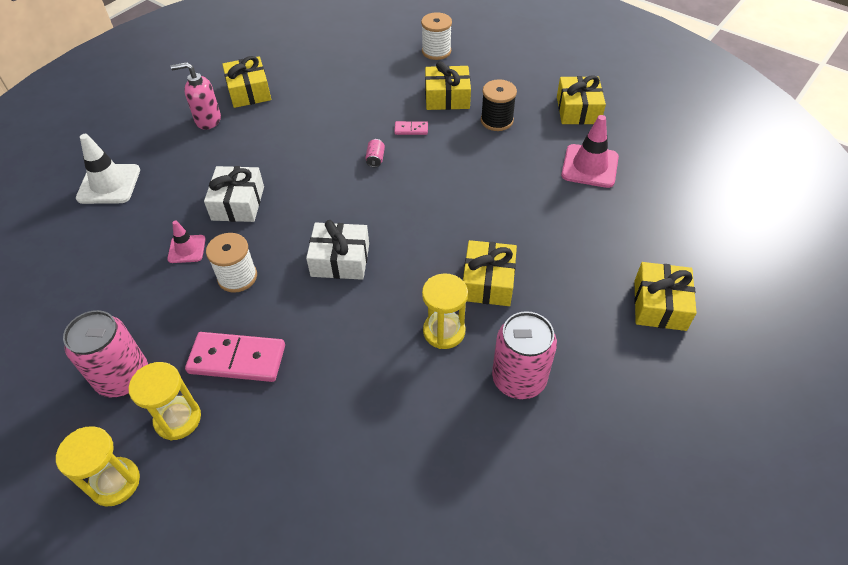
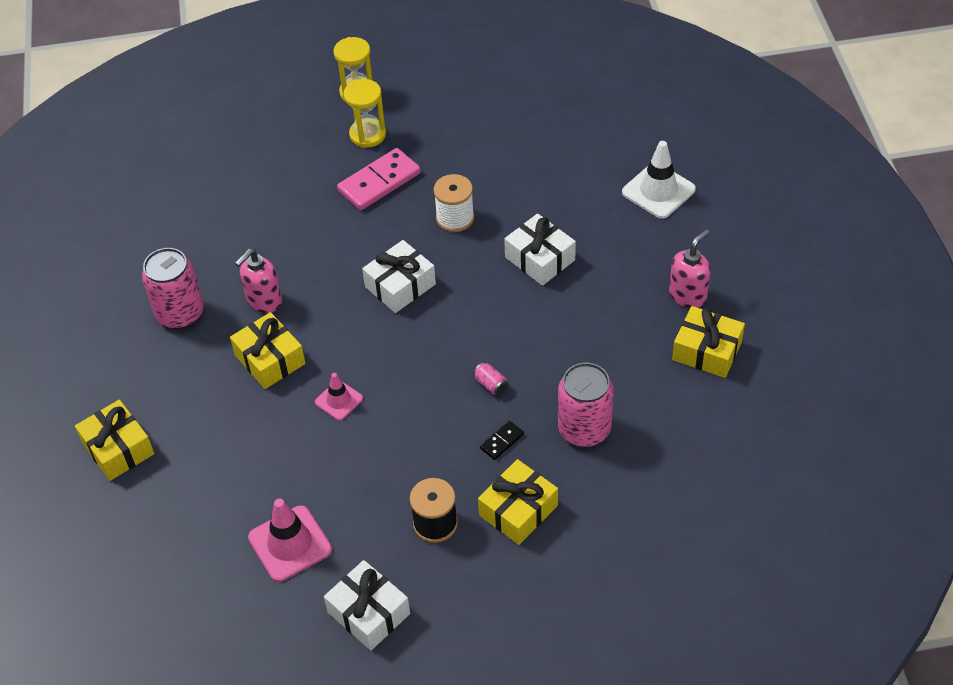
camera: 135 degrees right, 0 degrees up
(123, 377) = (432, 123): pink can -> pink can (584, 429)
(187, 249) = (520, 204): pink traffic cone -> pink traffic cone (339, 400)
(411, 129) = (501, 441): pink domino -> black domino
(436, 51) = (612, 566): white spool -> none
(444, 331) = (264, 301): yellow hourglass -> pink soap dispenser
(578, 110) = (368, 613): yellow gift -> white gift

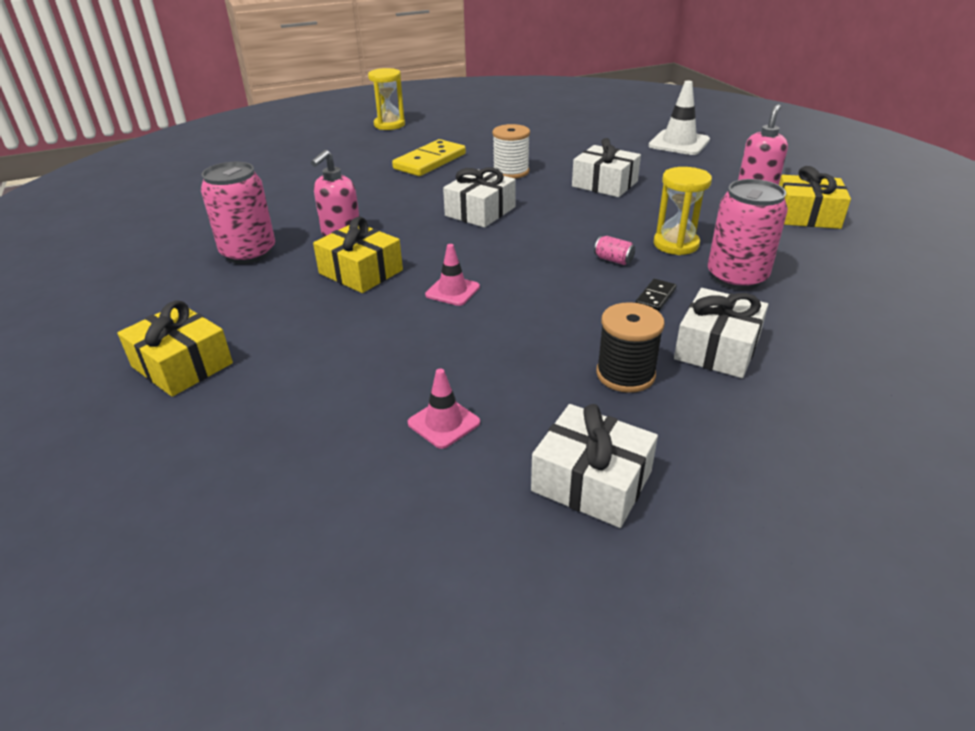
camera: 15 degrees left, 15 degrees down
(290, 544) = (444, 423): pink traffic cone -> pink traffic cone, size x0.59
(367, 135) = (408, 141): yellow hourglass -> yellow hourglass (676, 244)
(379, 182) = (430, 161): pink domino -> yellow domino
(518, 510) = (717, 348): yellow gift -> white gift

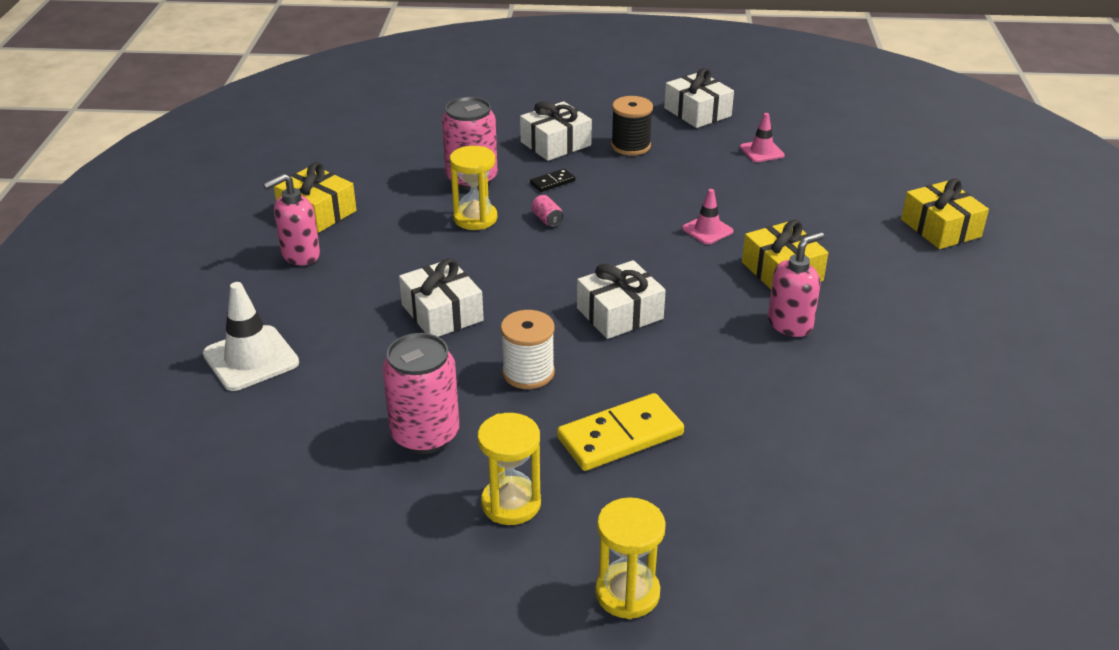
camera: 155 degrees left, 0 degrees up
(249, 253) = (896, 328): pink can -> pink can (425, 435)
(466, 133) = (511, 503): none -> yellow hourglass

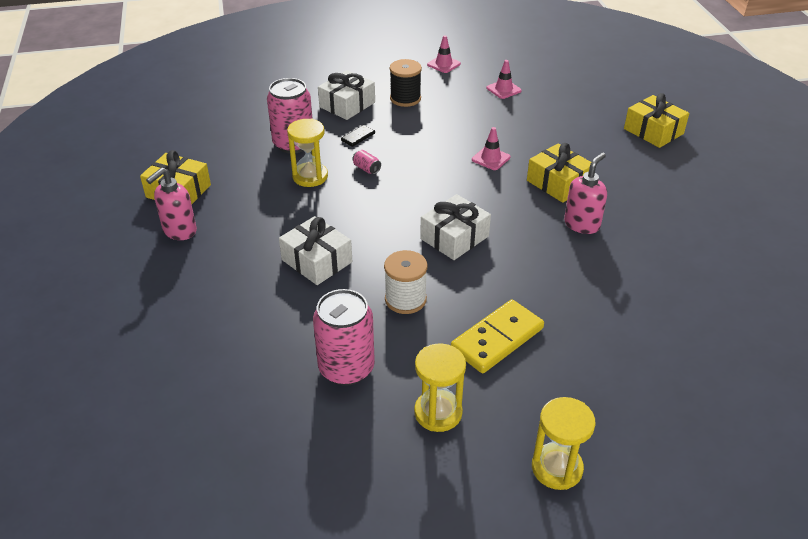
camera: 15 degrees left, 5 degrees up
(251, 358) = (175, 329): white traffic cone -> none
(697, 112) = (443, 64): white gift -> pink traffic cone

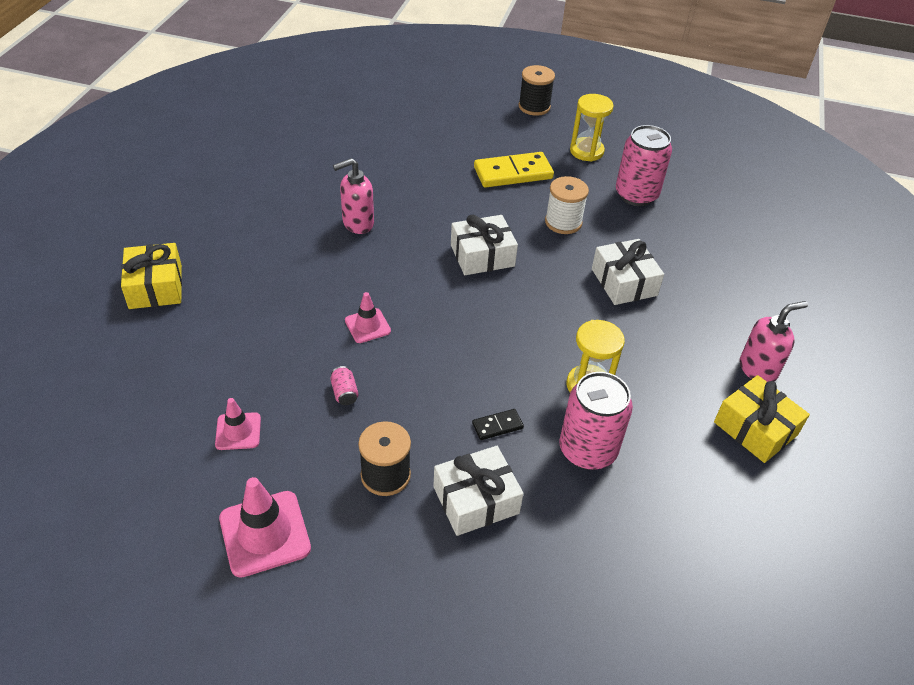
camera: 155 degrees left, 5 degrees up
(366, 169) = (516, 370): pink can -> pink can (344, 393)
(443, 64) = (265, 533): pink traffic cone -> pink traffic cone, size x1.69
(557, 468) = (534, 107): yellow hourglass -> black spool
(558, 183) = (331, 269): yellow gift -> none

